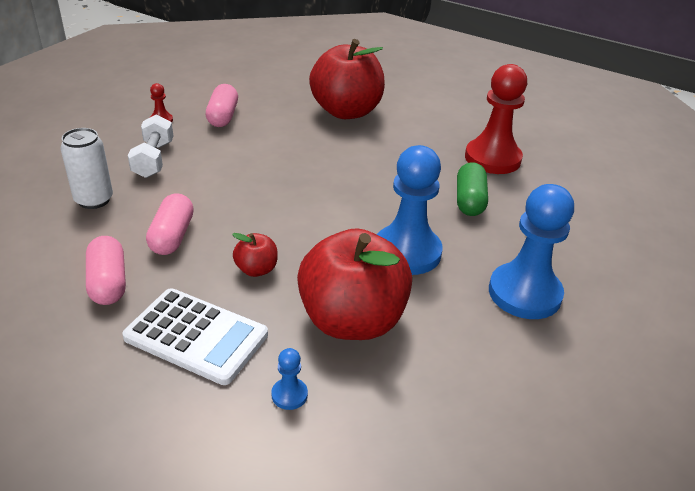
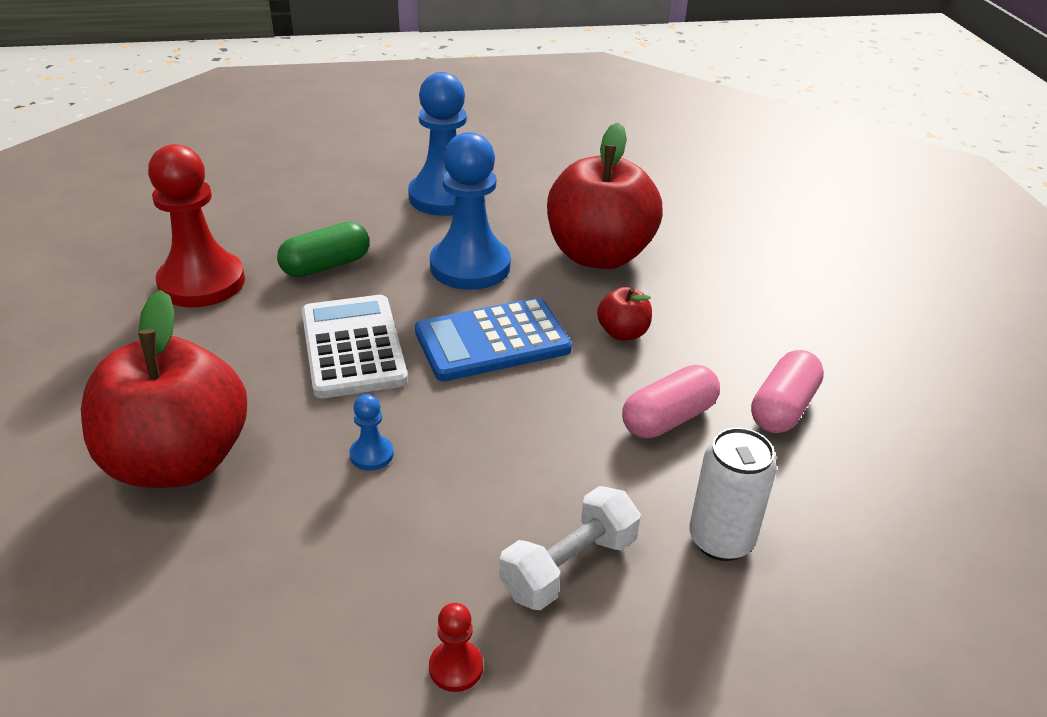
camera: 130 degrees left, 0 degrees up
(196, 336) = (738, 315): white calculator -> white calculator (353, 347)
(223, 116) = (350, 594): pink capsule -> none
(289, 395) = (706, 247): blue pawn -> blue pawn (371, 454)
(318, 218) = (492, 341): none -> blue calculator

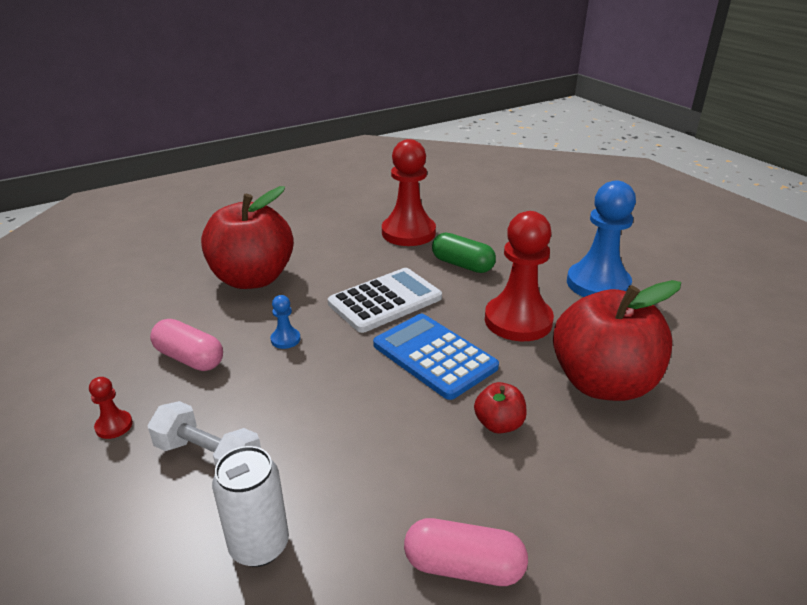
camera: 70 degrees right, 5 degrees down
(470, 266) = (518, 321): blue pawn -> red pawn
(668, 418) = (399, 479): pink capsule -> pink capsule (189, 358)

